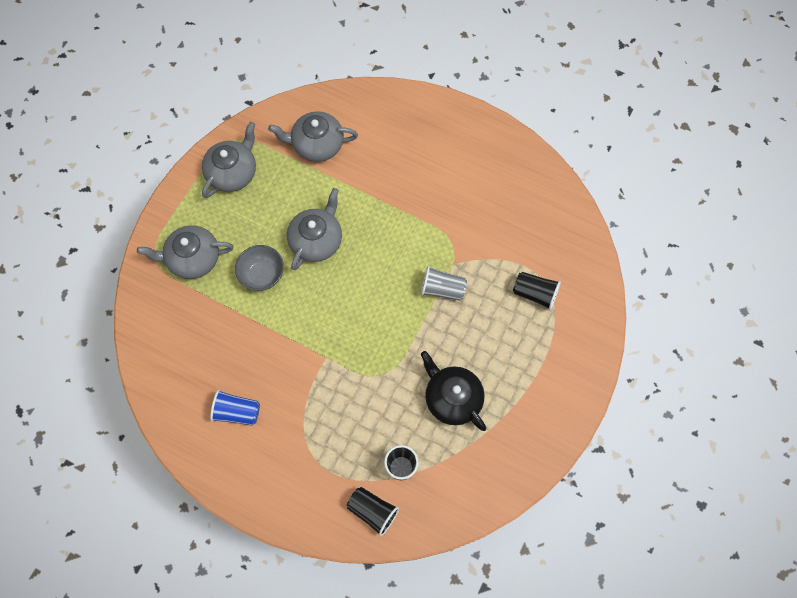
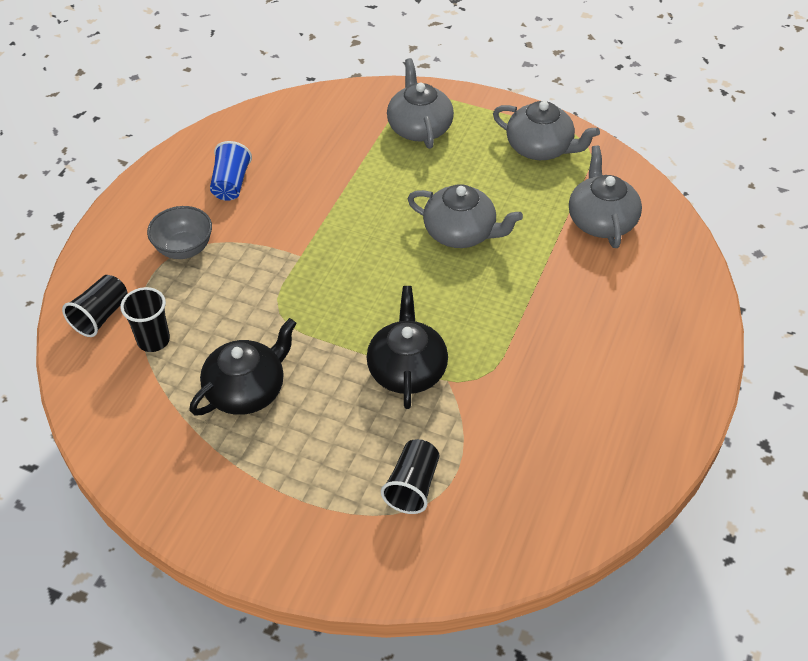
camera: 85 degrees right, 20 degrees down
(262, 275) = (405, 188): grey bowl -> grey bowl (184, 249)
(442, 289) = (407, 370): grey cup -> black teapot

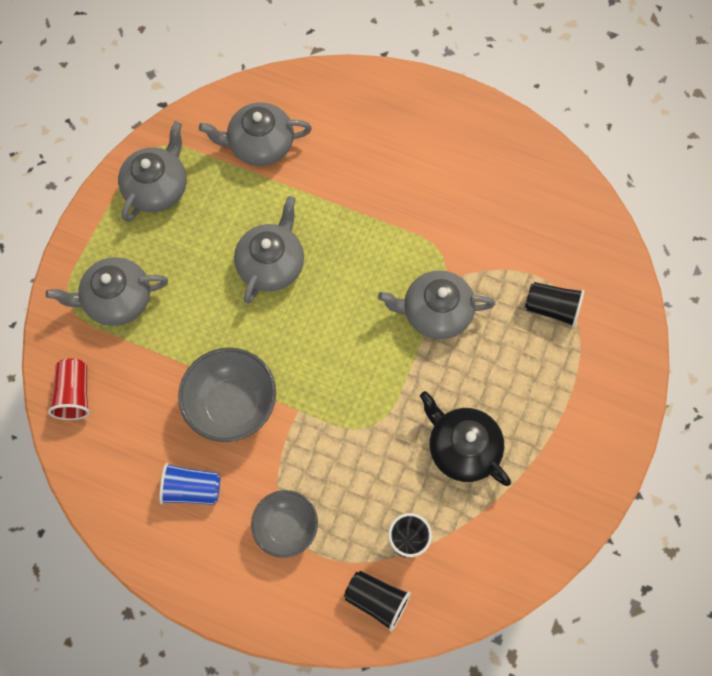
camera: 90 degrees left, 20 degrees up
(309, 208) = (232, 405): none -> grey bowl
(327, 107) = (75, 394): none -> red cup
(407, 370) = (435, 312): black teapot -> grey teapot

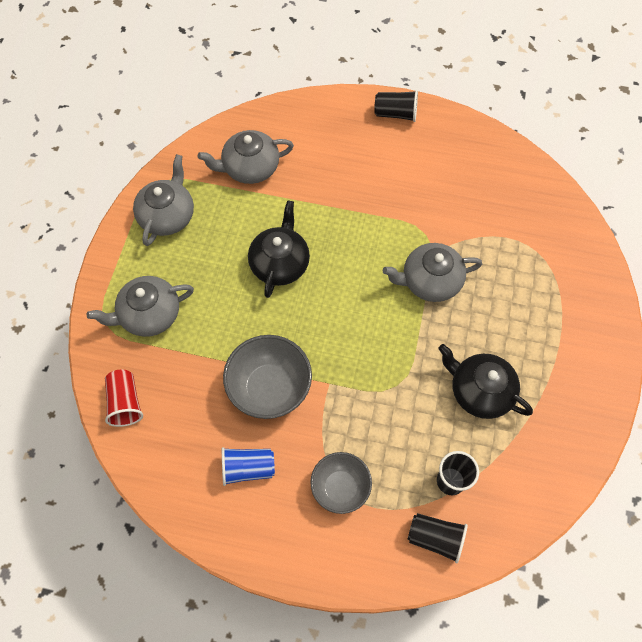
camera: 10 degrees left, 5 degrees down
(271, 264) = (280, 263): grey teapot -> black teapot
(551, 308) = (527, 262): black cup -> black cup (395, 114)

